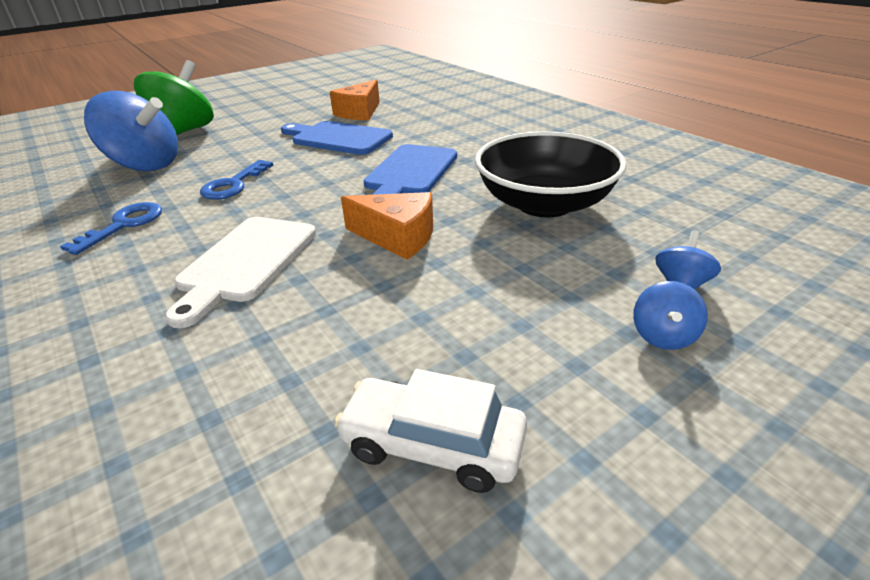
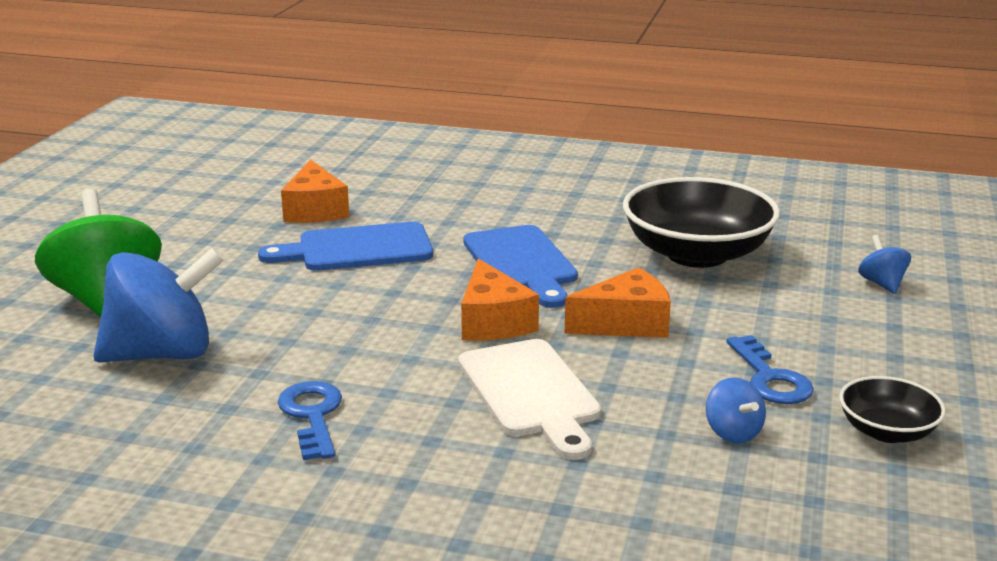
camera: 40 degrees left, 10 degrees down
(234, 184) = (346, 335): blue key -> blue key (770, 378)
(320, 205) = (493, 322): none -> orange cheese
(432, 445) = (887, 431): white car -> black bowl
(663, 336) = (916, 320): blue spinning top -> blue spinning top (733, 433)

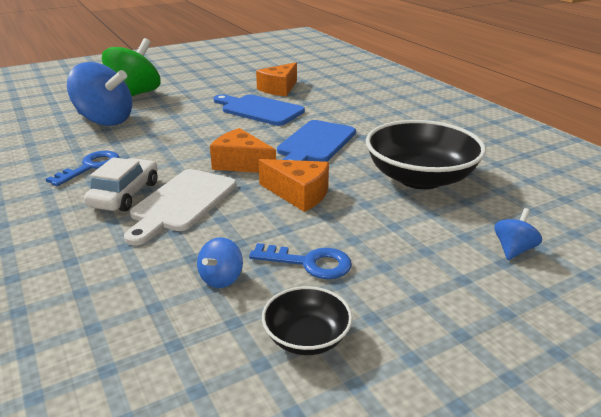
camera: 45 degrees right, 5 degrees up
(444, 420) = (125, 194): none -> white car
(493, 322) = (241, 164): orange cheese -> orange cheese turned 90 degrees clockwise
(770, 378) = (309, 263): blue key -> blue key turned 105 degrees counterclockwise

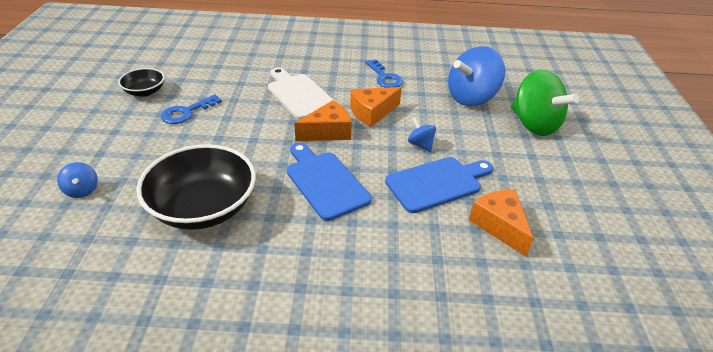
camera: 120 degrees right, 10 degrees up
(125, 194) = (332, 80): white car -> none
(221, 278) = (212, 85): blue spinning top -> blue spinning top (420, 144)
(299, 194) = (256, 138): orange cheese -> orange cheese (372, 113)

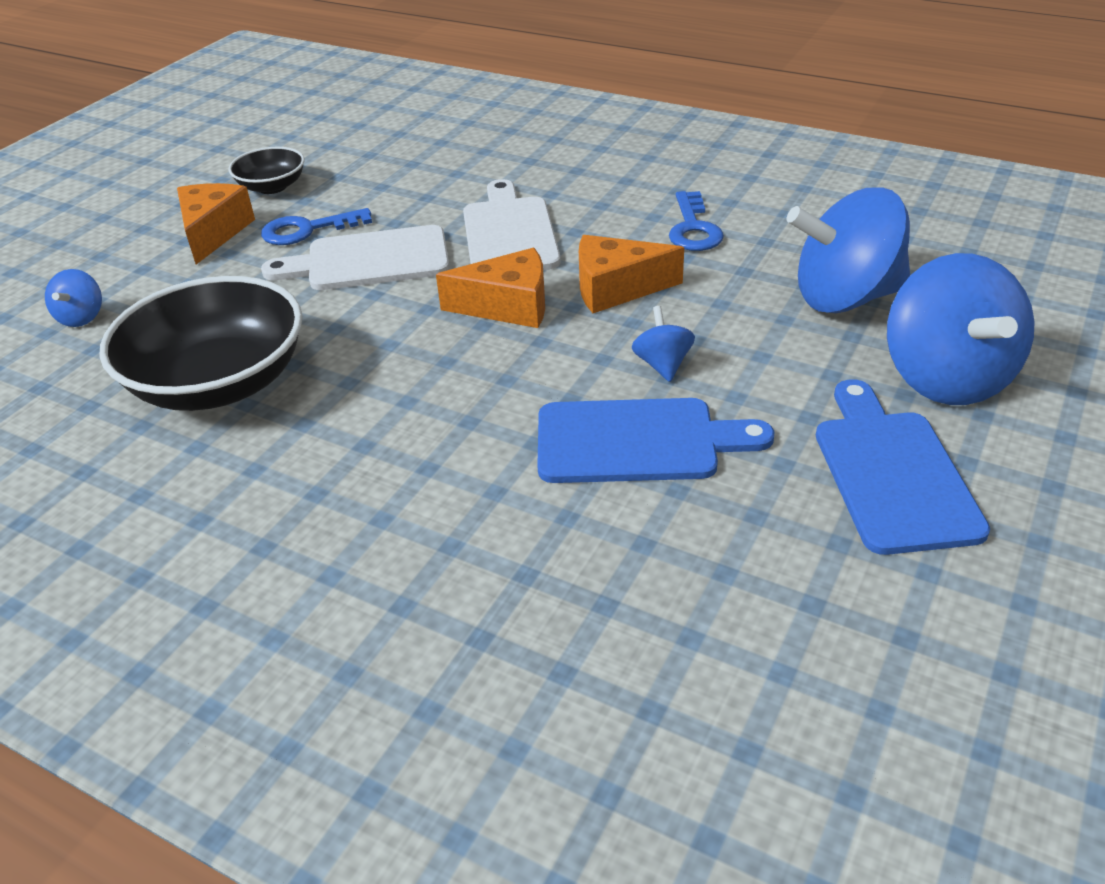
camera: 30 degrees right, 0 degrees up
(236, 122) = (369, 260): none -> white cutting board
(325, 182) = (435, 390): blue cutting board -> blue cutting board (892, 473)
(499, 226) = (697, 551): orange cheese -> orange cheese (213, 233)
(534, 125) = (946, 378): green spinning top -> blue spinning top

